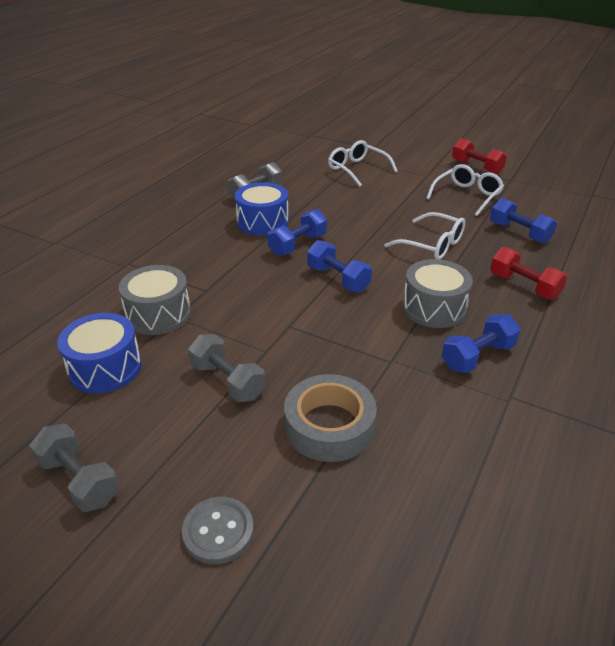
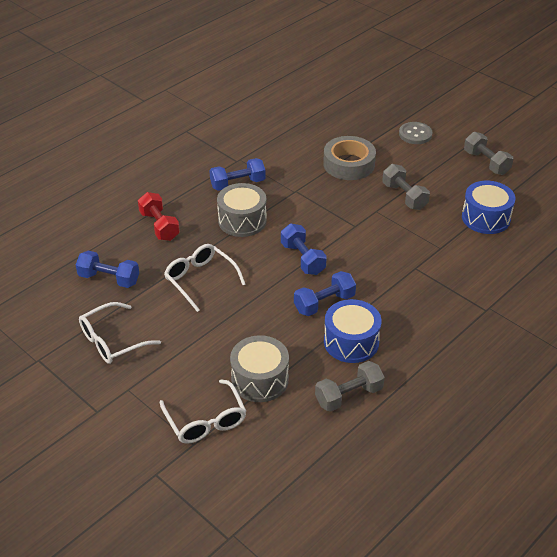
camera: 165 degrees left, 5 degrees up
(158, 314) = (453, 252): grey drum -> grey drum (260, 379)
(476, 167) = (54, 394): red dumbbell -> none
(519, 233) = (109, 279): blue dumbbell -> blue dumbbell turned 45 degrees counterclockwise

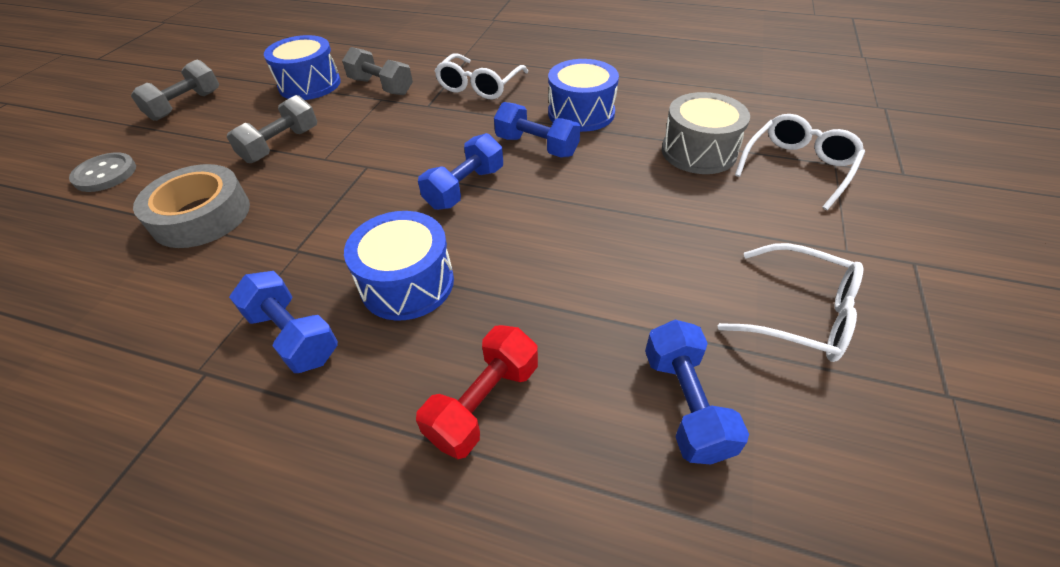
camera: 115 degrees left, 5 degrees up
(201, 280) = (585, 271): white glasses -> white glasses (480, 85)
(242, 220) = (407, 283): grey drum -> blue drum
(349, 396) = (653, 95): grey dumbbell -> grey dumbbell (381, 86)

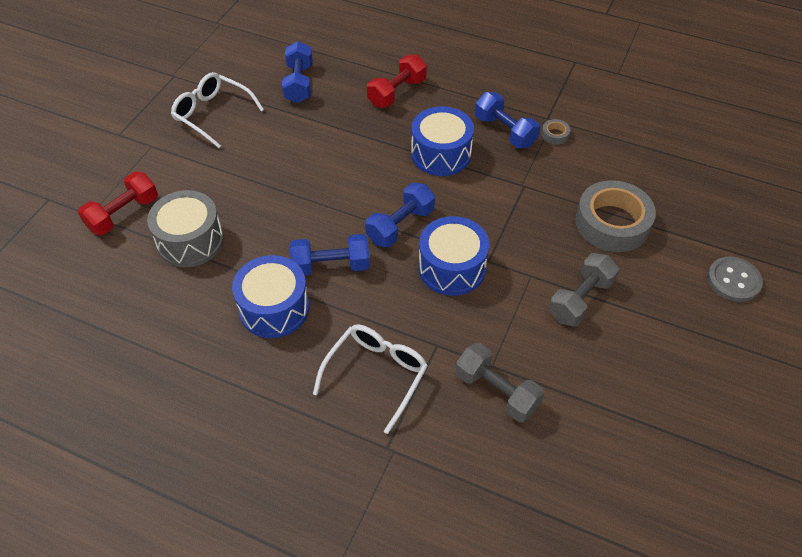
camera: 175 degrees left, 5 degrees up
(185, 105) = (727, 386): grey dumbbell -> none
(209, 338) = (555, 135): none -> grey tape
(309, 84) = (590, 410): blue drum -> blue drum (452, 268)
(536, 146) = (331, 266): blue dumbbell -> blue dumbbell turned 45 degrees counterclockwise
(797, 167) = (123, 214): white glasses -> red dumbbell

